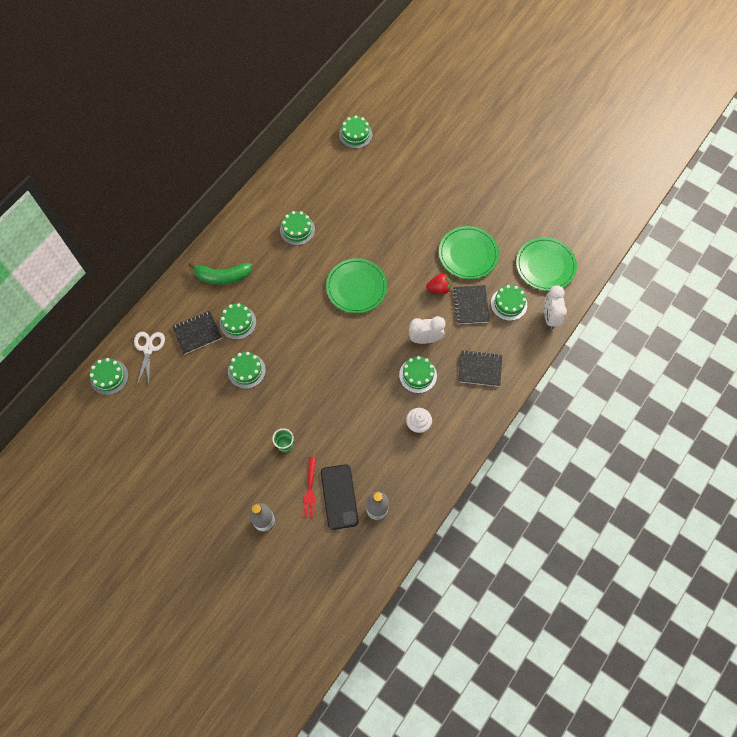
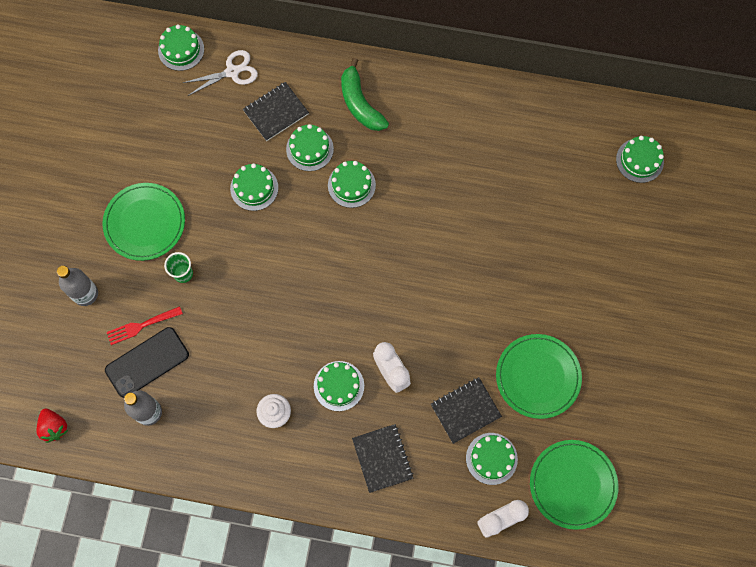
camera: 65 degrees right, 5 degrees up
(197, 333) = (276, 112): black notebook -> black notebook turned 75 degrees counterclockwise
(297, 230) = (465, 156): green cake -> green cake (351, 185)
(356, 287) = (421, 260): green plate -> green plate (145, 223)
(439, 288) = (469, 361): red strawberry -> red strawberry (54, 427)

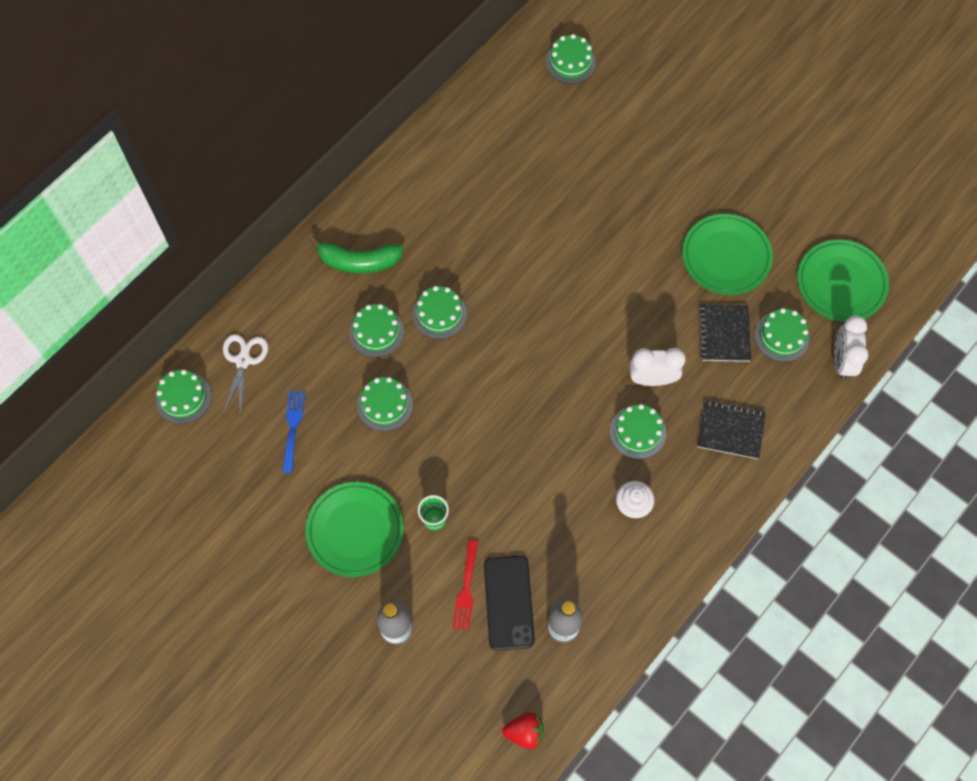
camera: 60 degrees left, 5 degrees down
(199, 135) = (293, 428): none -> blue fork
(276, 112) = (316, 342): black notebook -> none

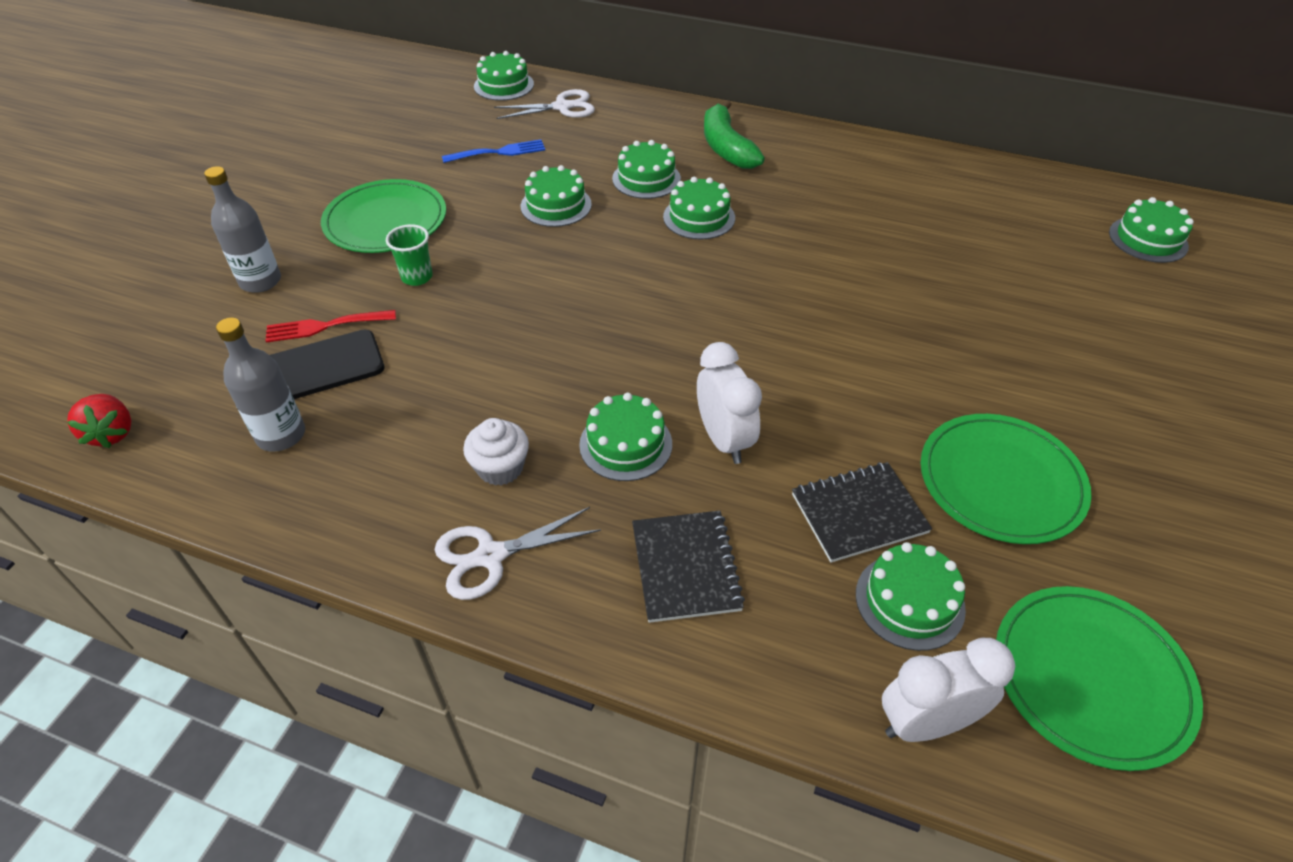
camera: 70 degrees right, 20 degrees down
(693, 524) = (490, 556): none -> white scissors

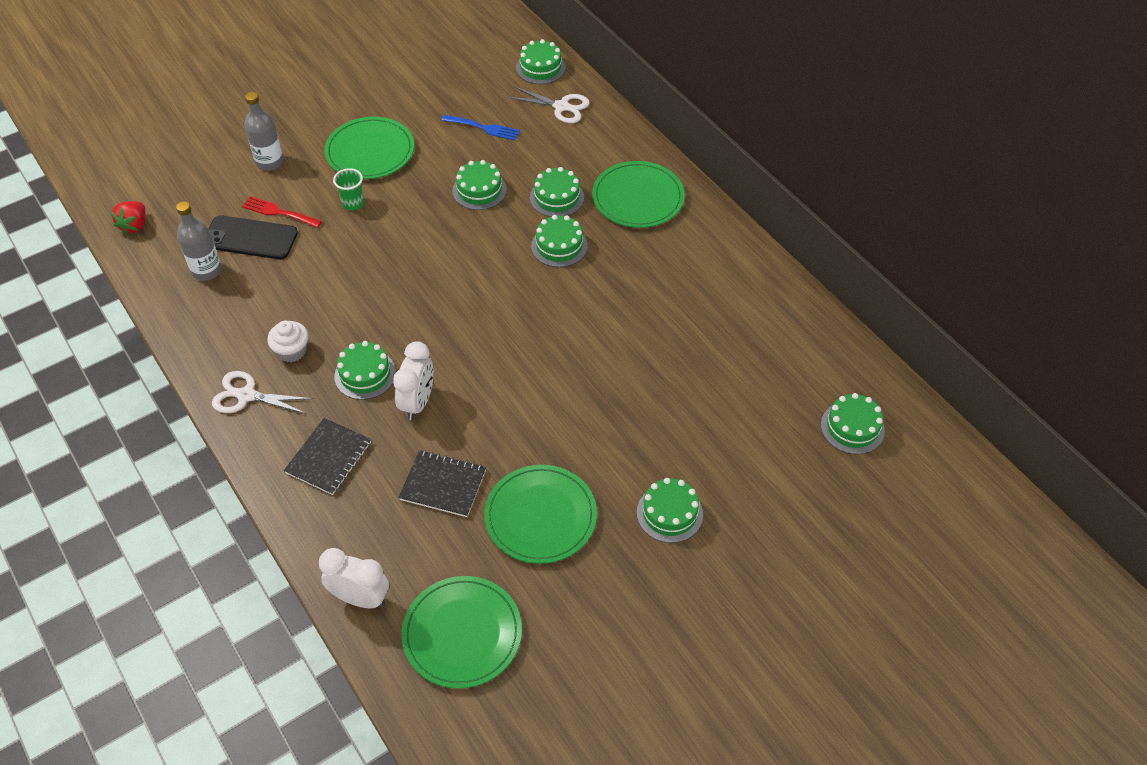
camera: 35 degrees right, 5 degrees up
(726, 147) = (638, 197): green banana -> green plate
(909, 601) = (417, 543): green cake -> green cake (669, 513)

